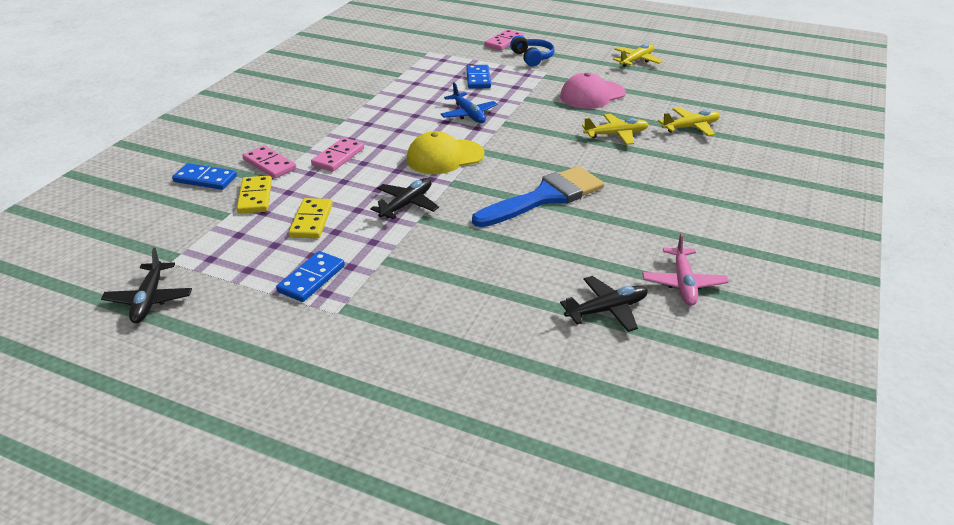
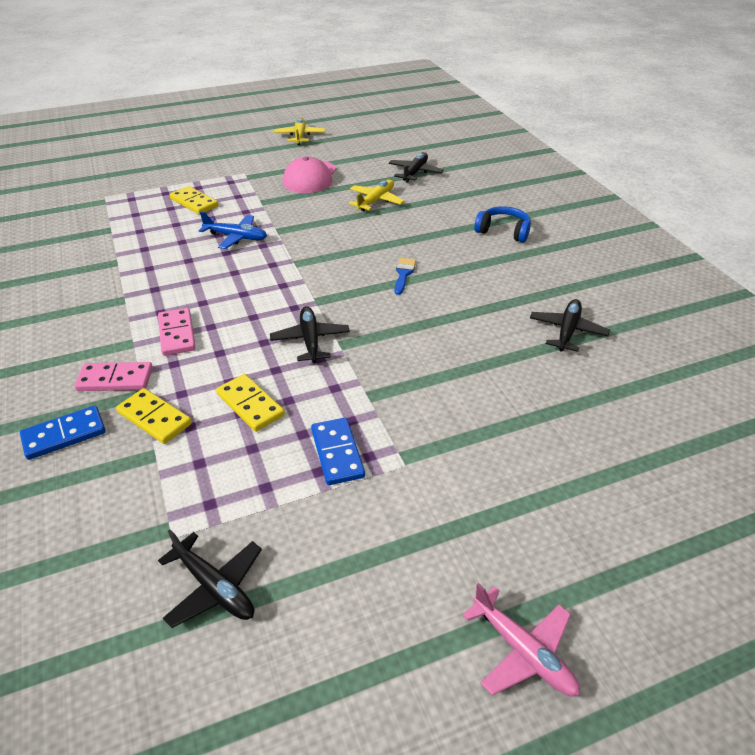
camera: 45 degrees left, 5 degrees up
(444, 157) = (275, 283): yellow cap -> none
(478, 79) = (194, 203): blue domino -> yellow domino
(504, 42) = (165, 161): pink domino -> none
(532, 58) = (212, 165): blue headphones -> blue headphones (503, 231)
(545, 197) = (403, 274): blue brush -> blue brush, size x0.42
(683, 283) = (577, 285): pink plane -> pink plane (523, 652)
(691, 127) = (415, 172): yellow plane -> black plane

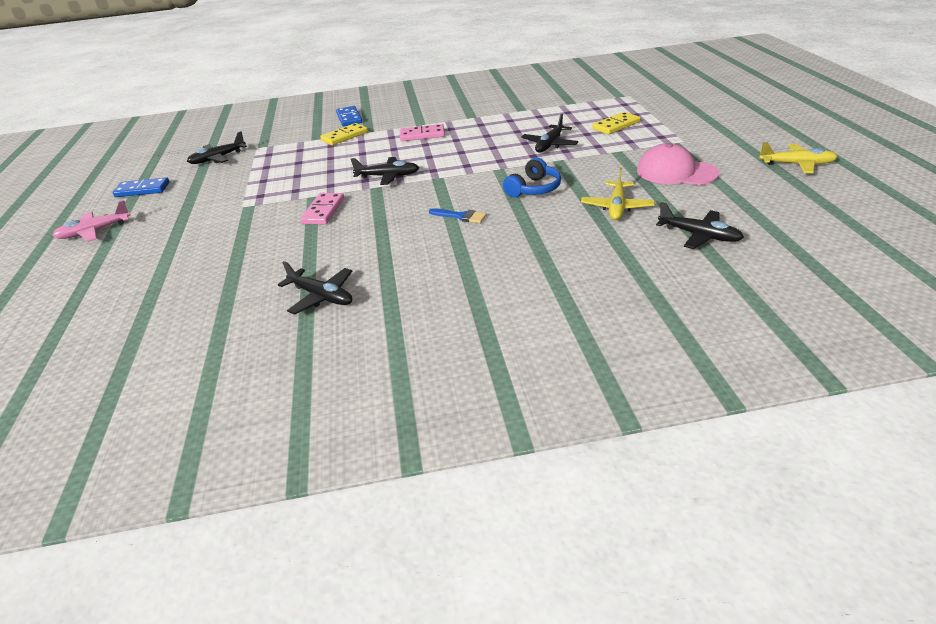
camera: 105 degrees right, 5 degrees down
(115, 379) = (387, 124): pink domino -> pink domino (323, 211)
(236, 237) = (549, 145): blue plane -> black plane
(250, 405) = (335, 160): yellow domino -> none
(337, 453) = (271, 186): blue domino -> blue domino (142, 190)
(376, 201) = (616, 207): yellow plane -> yellow plane turned 60 degrees clockwise
(503, 231) = (529, 285): blue headphones -> blue headphones (533, 189)

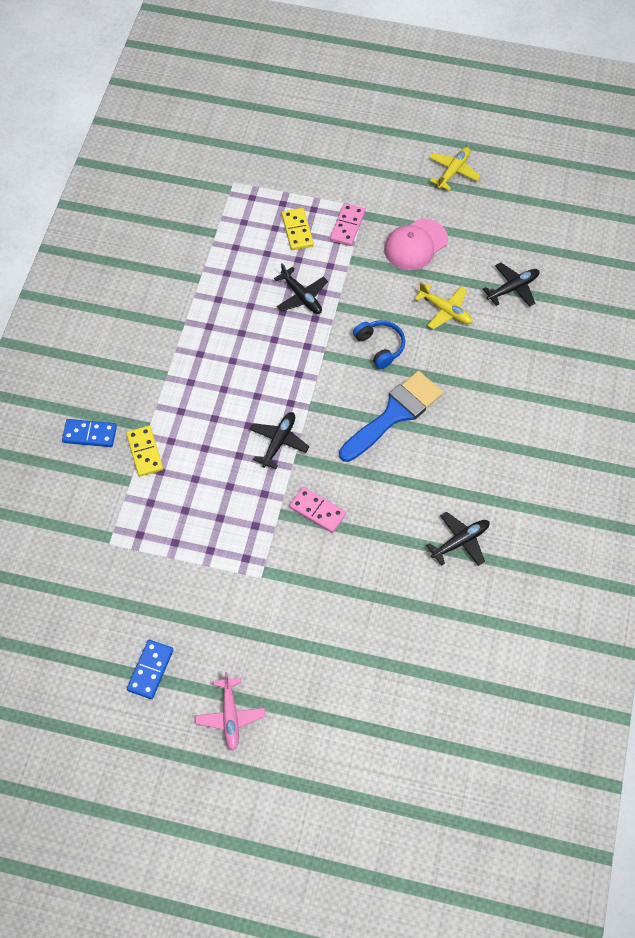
camera: 70 degrees left, 25 degrees up
(218, 158) = (112, 587): black plane -> none
(422, 135) = (198, 383): pink domino -> pink domino (347, 226)
(461, 216) = (394, 414): blue brush -> blue brush, size x2.37

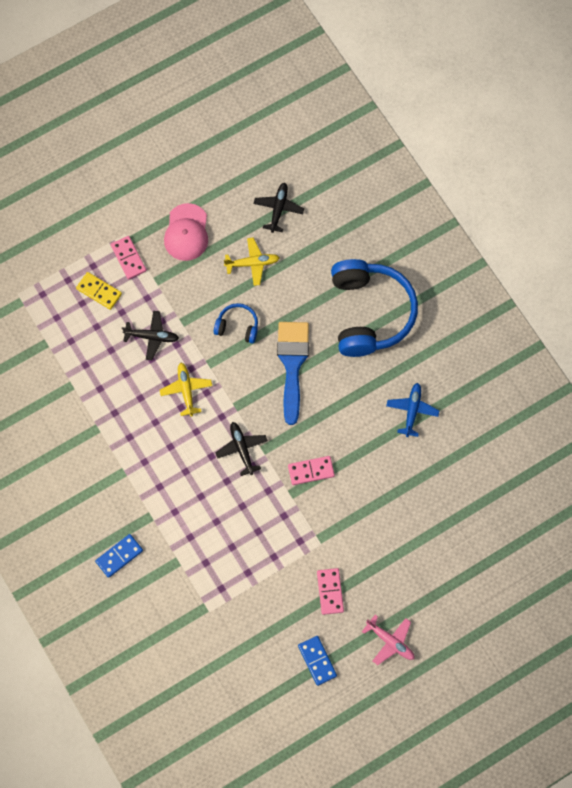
camera: 45 degrees left, 10 degrees up
(145, 452) = (167, 534): yellow domino -> none
(225, 623) = (330, 591): none -> pink domino
(453, 171) = (156, 154): yellow plane -> yellow plane (186, 390)
(460, 542) = (412, 410): black plane -> blue plane
(506, 431) = (369, 313): none -> blue headphones

